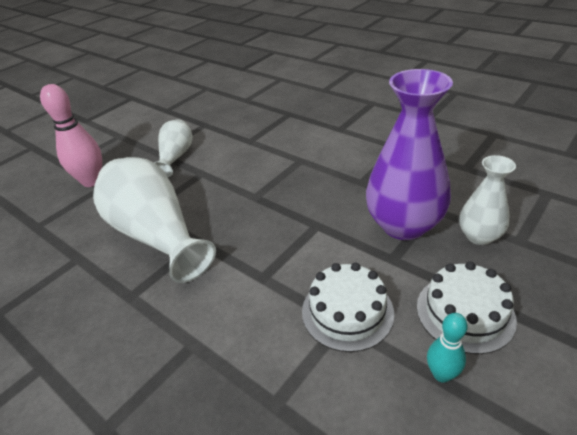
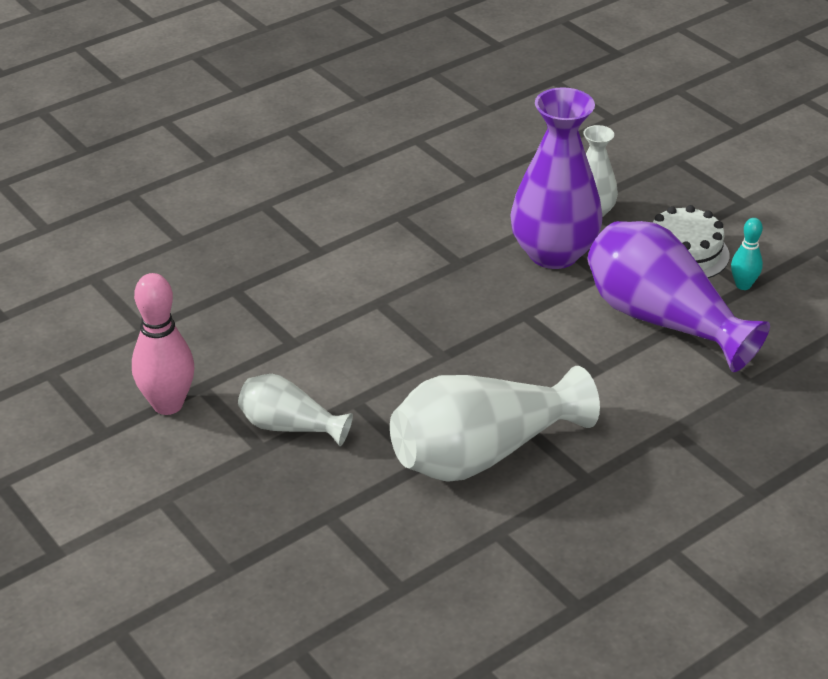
camera: 80 degrees left, 0 degrees up
(92, 181) = (305, 529): pink bowling pin -> pink bowling pin (168, 404)
(347, 312) = (662, 320): white cake -> purple vase

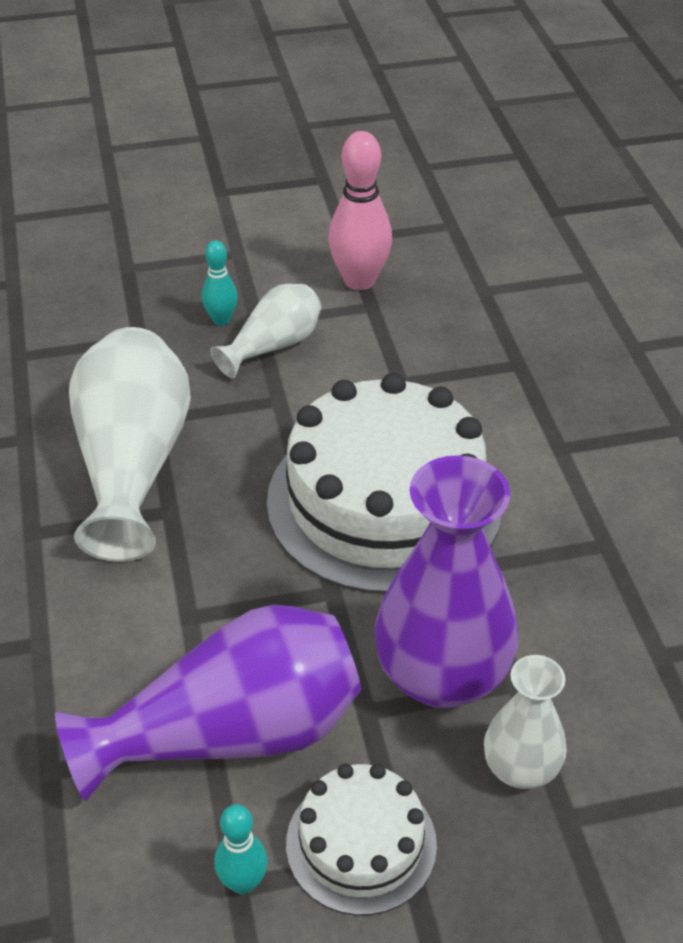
camera: 115 degrees right, 5 degrees up
(271, 472) = (221, 320): none -> turquoise bowling pin
(427, 315) = (384, 502): none -> white cake

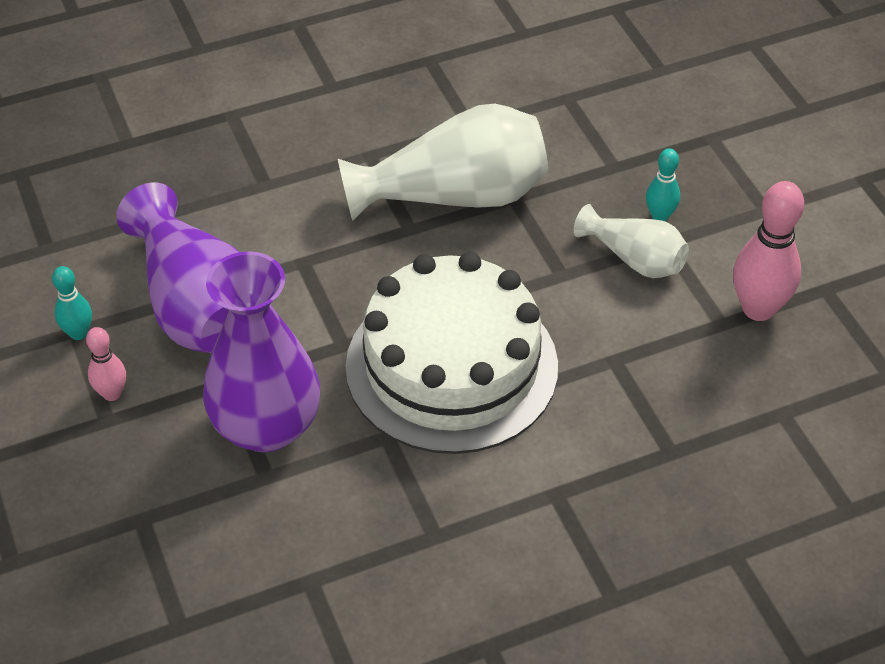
camera: 80 degrees right, 5 degrees up
(361, 843) = (112, 393): white cake -> pink bowling pin
(520, 768) = (183, 485): white vase -> none

